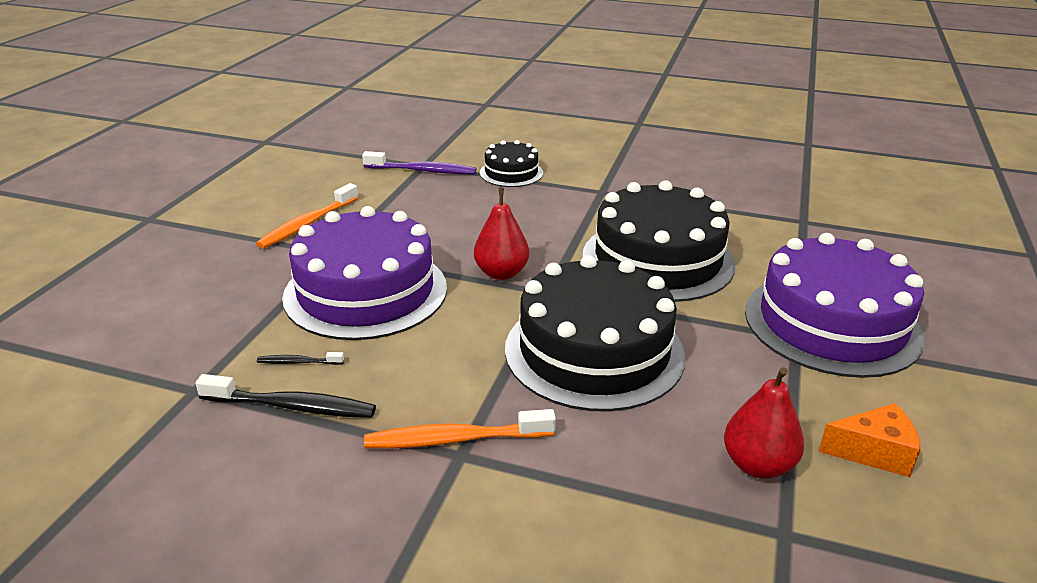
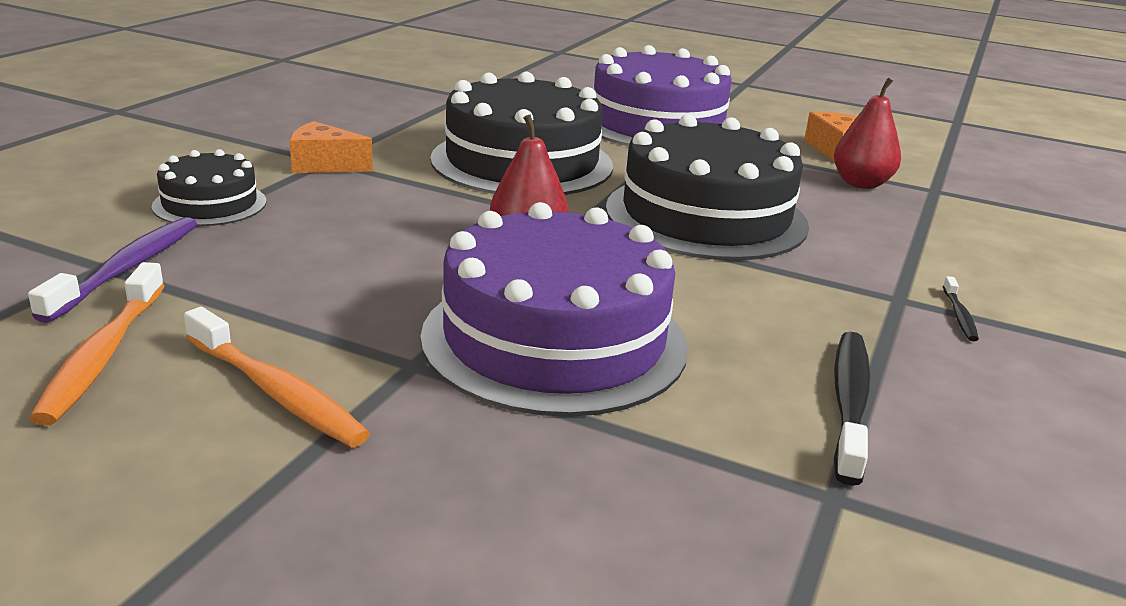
camera: 85 degrees left, 5 degrees down
(298, 362) = (746, 399): black toothbrush -> black toothbrush (959, 316)
(455, 439) = (875, 299): orange toothbrush -> orange toothbrush (103, 355)
(593, 192) = (324, 165): none -> orange cheese

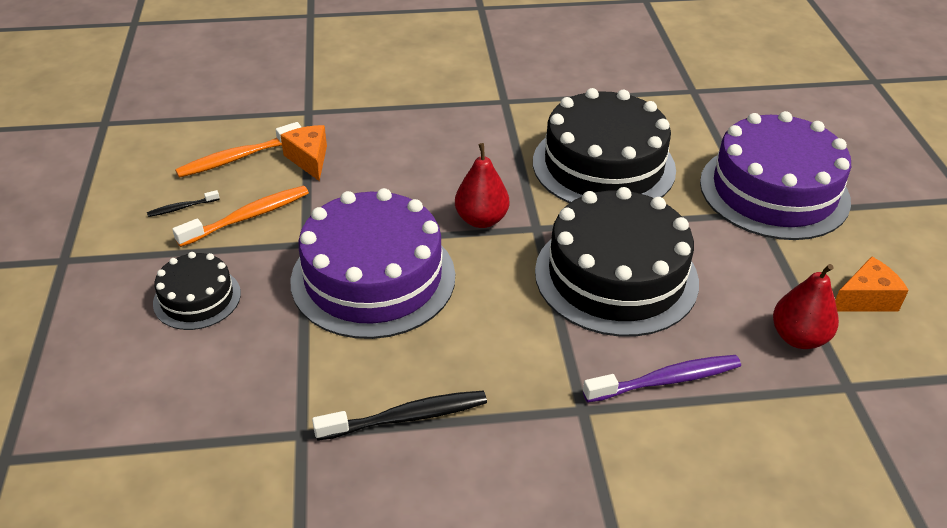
camera: 60 degrees right, 15 degrees up
(127, 268) = (313, 119): purple toothbrush -> purple toothbrush (666, 380)
(210, 204) = (403, 99): black cake -> black cake (197, 298)
(276, 392) = (248, 217): orange toothbrush -> orange toothbrush turned 135 degrees counterclockwise
(324, 165) = (497, 103): orange cheese -> orange cheese (309, 159)
(959, 316) = (587, 448): black toothbrush -> black toothbrush (182, 208)

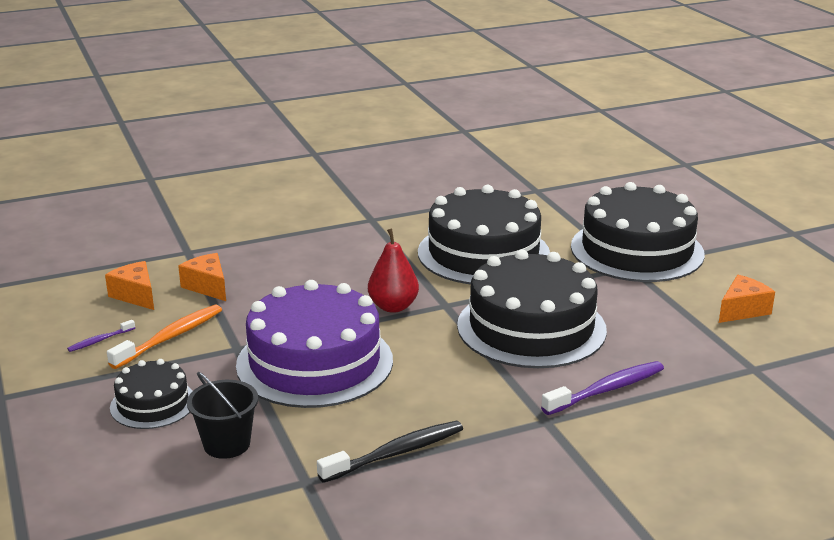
camera: 15 degrees left, 15 degrees down
(182, 208) = (100, 340): black toothbrush -> purple toothbrush
(237, 158) = (135, 295): orange toothbrush -> orange cheese
(245, 366) = (226, 444): none -> black bucket
(774, 191) = (637, 250): purple cake -> black cake
(798, 337) = (700, 344): red pear -> none

